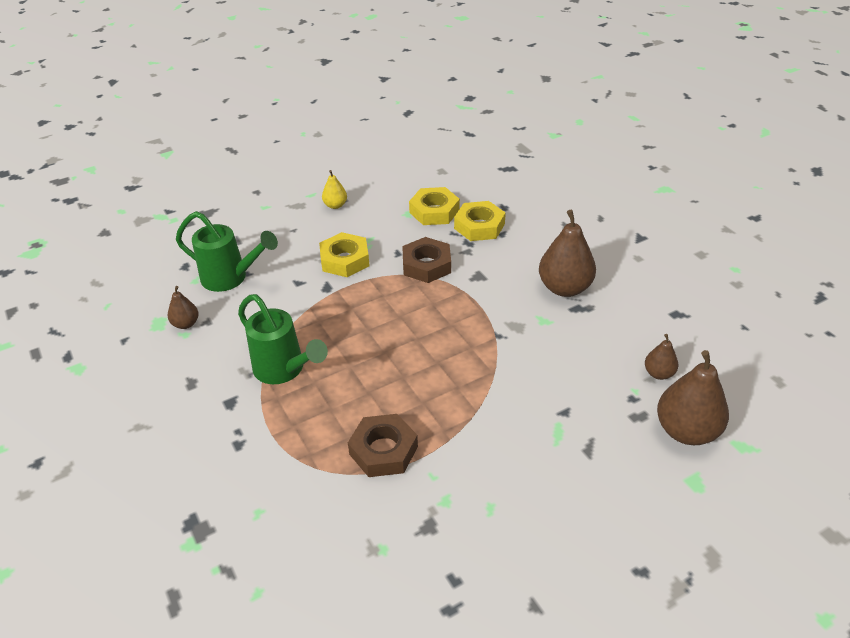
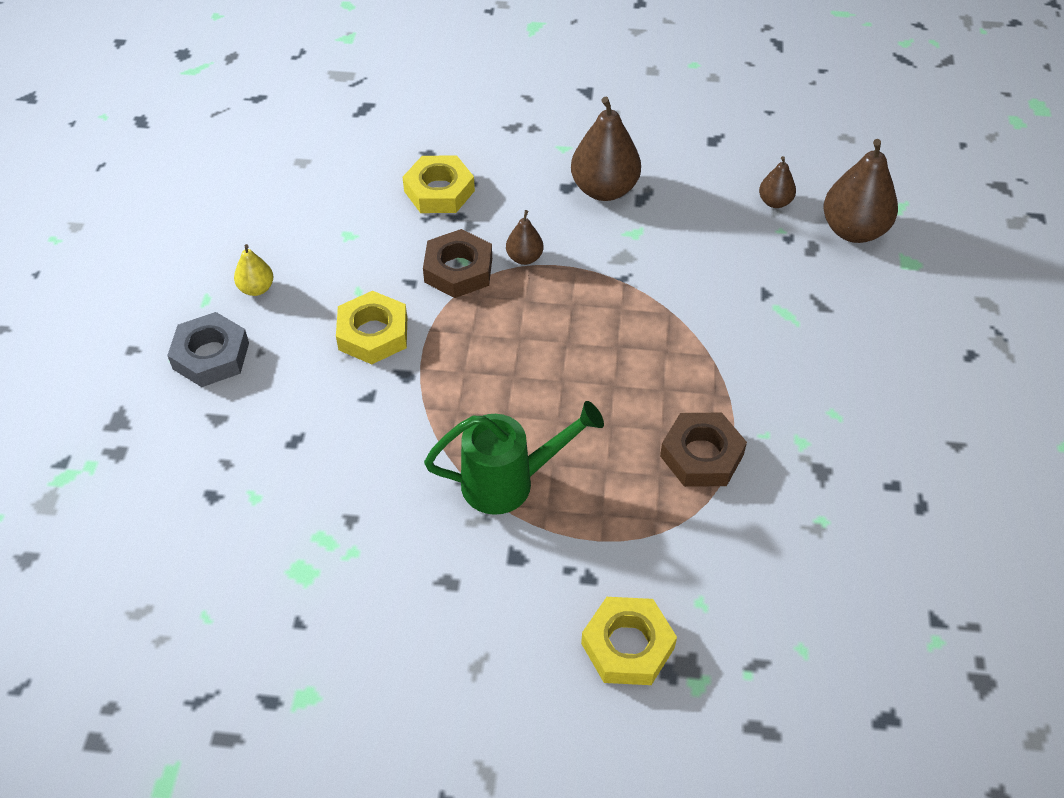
camera: 55 degrees left, 10 degrees up
(186, 324) = (334, 543): brown pear -> brown pear (524, 258)
(231, 278) = (291, 458): green watering can -> none
(275, 216) = (211, 356): none -> grey nut
(434, 211) = (371, 211): yellow nut -> yellow nut (628, 646)

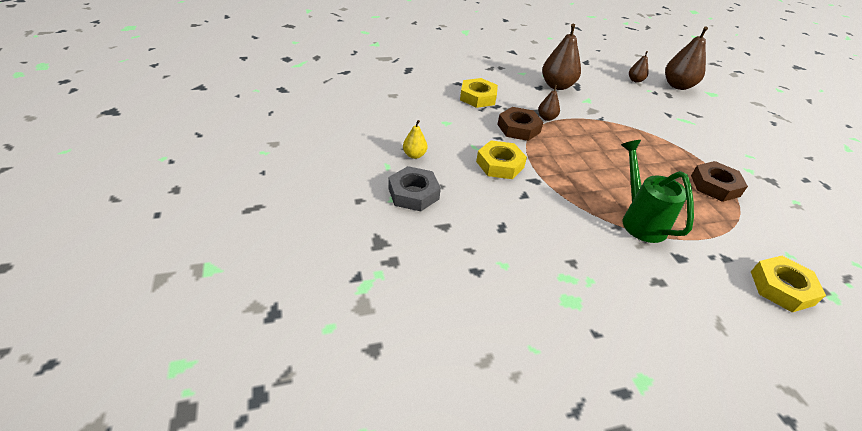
camera: 25 degrees left, 10 degrees down
(510, 482) = (639, 220): green watering can -> green watering can turned 75 degrees counterclockwise

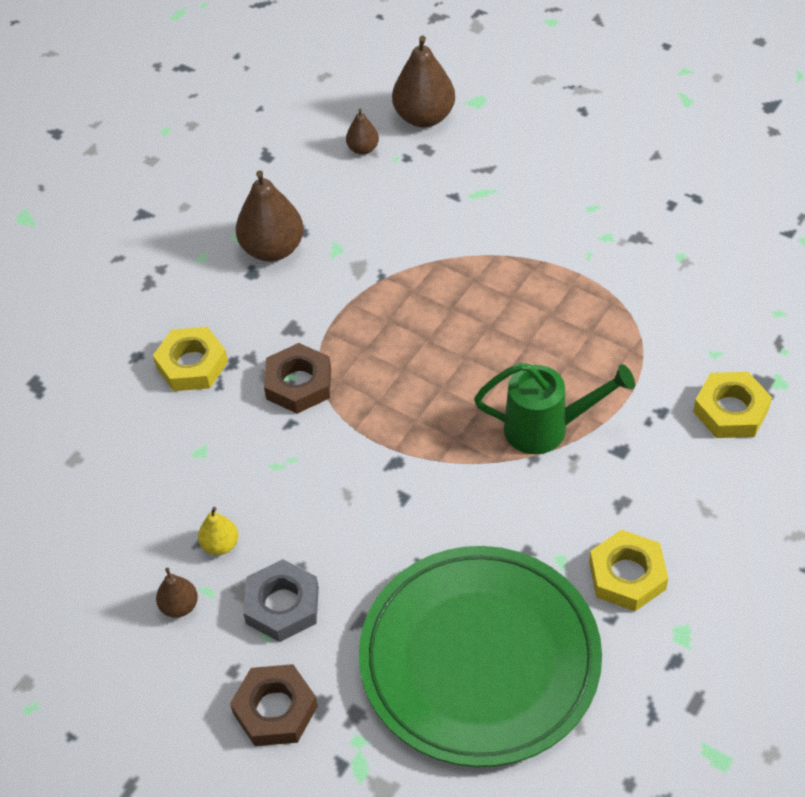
camera: 35 degrees left, 10 degrees up
(489, 290) = (479, 659): none -> green plate
(500, 164) = (334, 471): yellow nut -> yellow nut (627, 575)
(546, 118) = (315, 332): brown pear -> brown pear (179, 606)
(639, 220) = (547, 428): green watering can -> green watering can turned 150 degrees clockwise
(715, 186) = (587, 299): brown nut -> brown nut (275, 710)

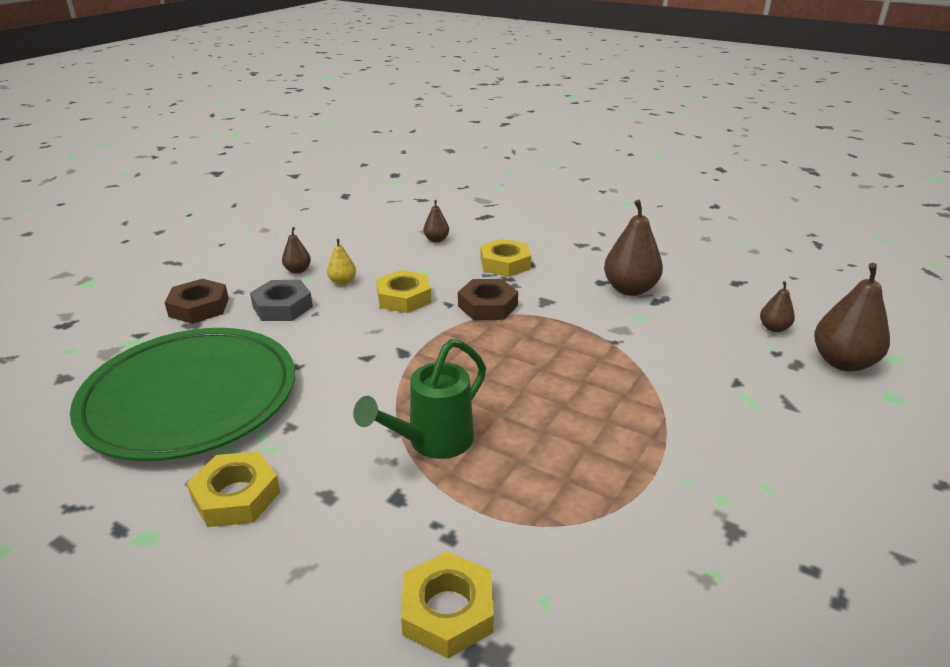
camera: 85 degrees right, 20 degrees down
(107, 443) = (436, 240): none -> brown pear
(271, 470) = (404, 298): none -> yellow nut
(547, 428) = (432, 443): green watering can -> green watering can turned 45 degrees clockwise

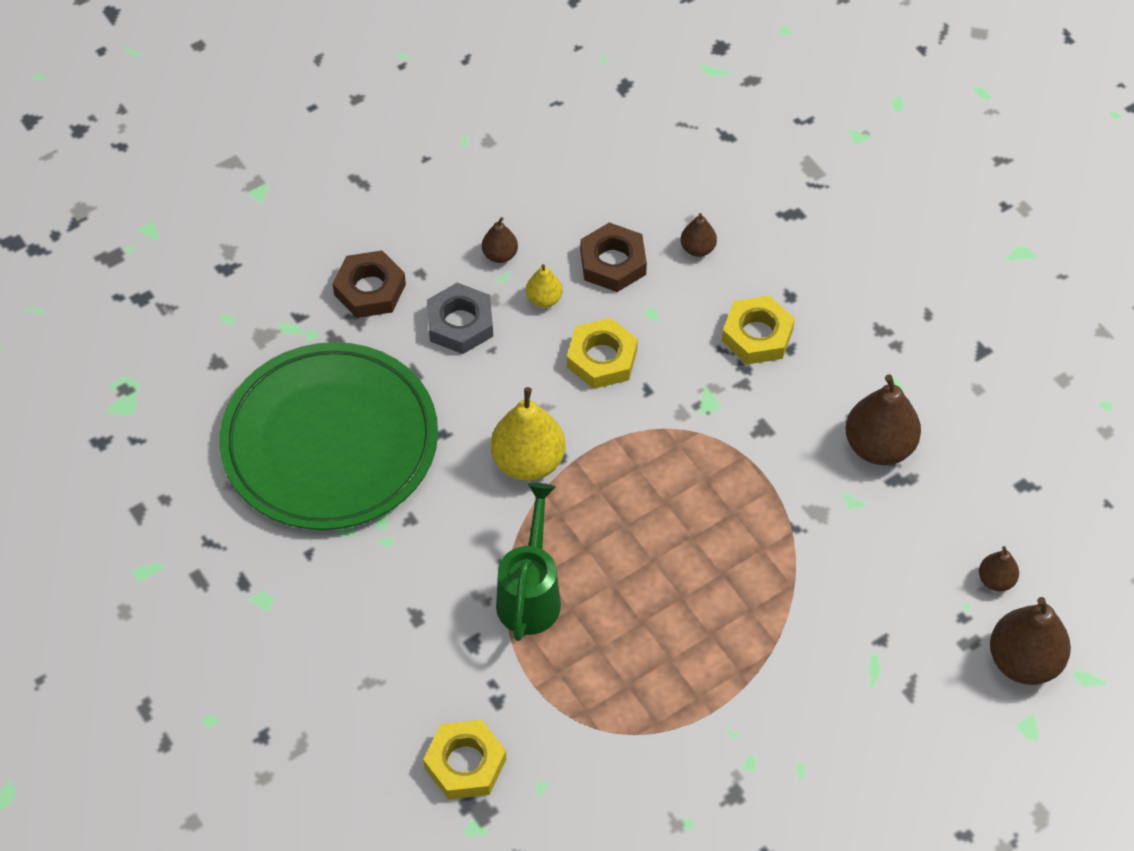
camera: 25 degrees right, 25 degrees up
(236, 496) = (342, 585): yellow nut -> none
(379, 362) = (528, 461): none -> yellow pear
(432, 443) = (530, 593): green watering can -> green watering can turned 120 degrees clockwise
(487, 306) = (690, 411): brown nut -> brown nut (613, 263)

